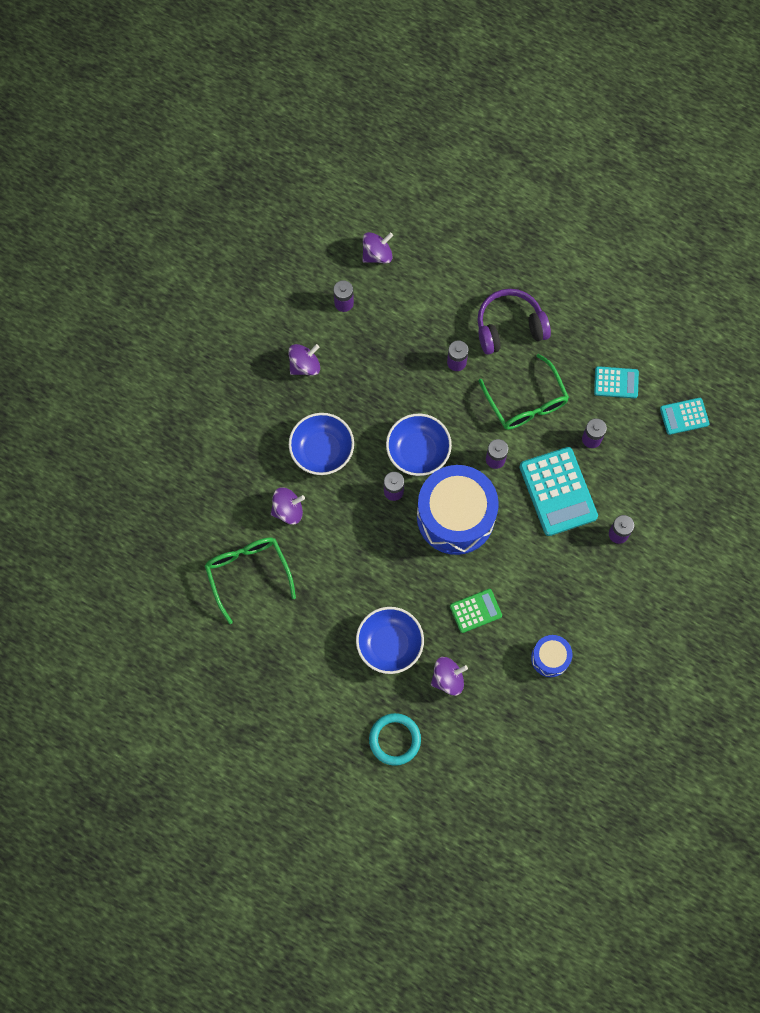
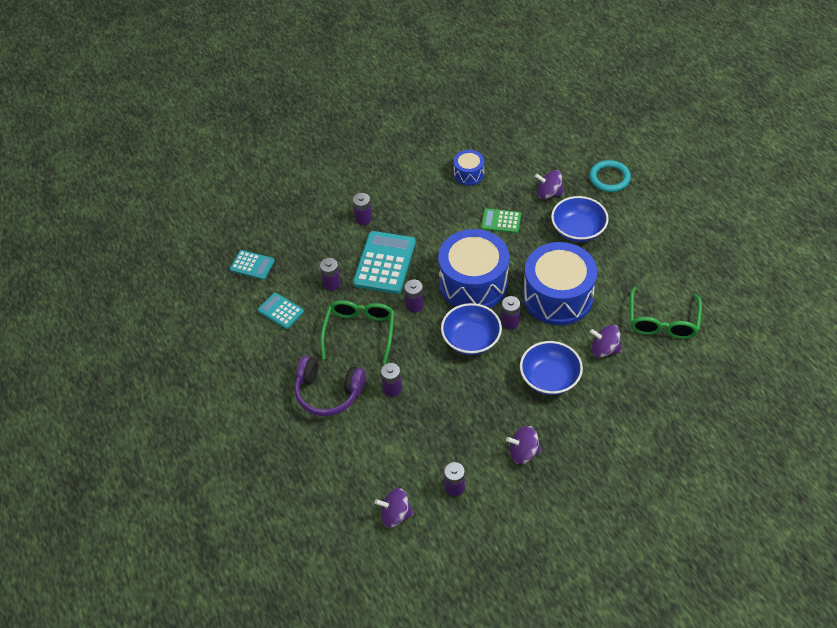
camera: 145 degrees left, 20 degrees down
(364, 547) = (558, 296): none -> blue drum

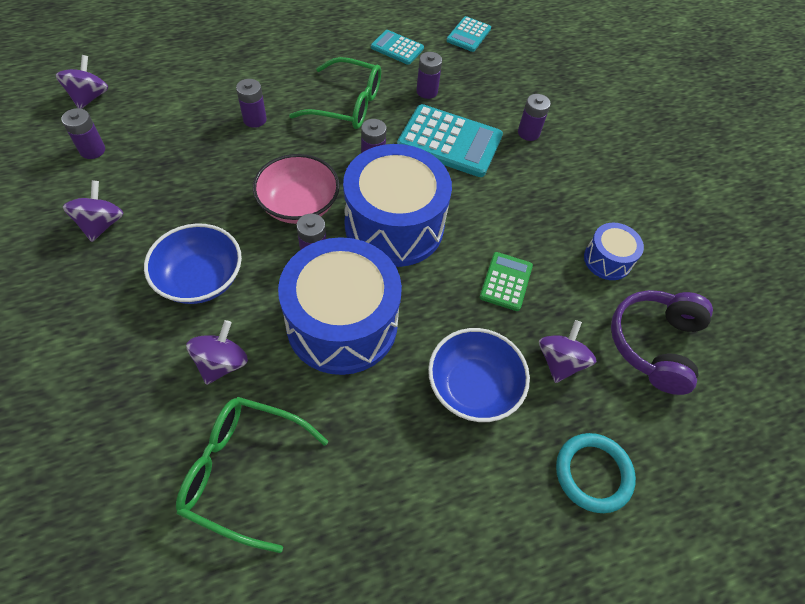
camera: 90 degrees right, 5 degrees up
(280, 311) = (397, 48): turquoise calculator -> turquoise calculator turned 105 degrees counterclockwise
(328, 392) = (272, 69): purple headphones -> purple headphones (654, 344)
(471, 340) = (299, 205): blue bowl -> pink bowl

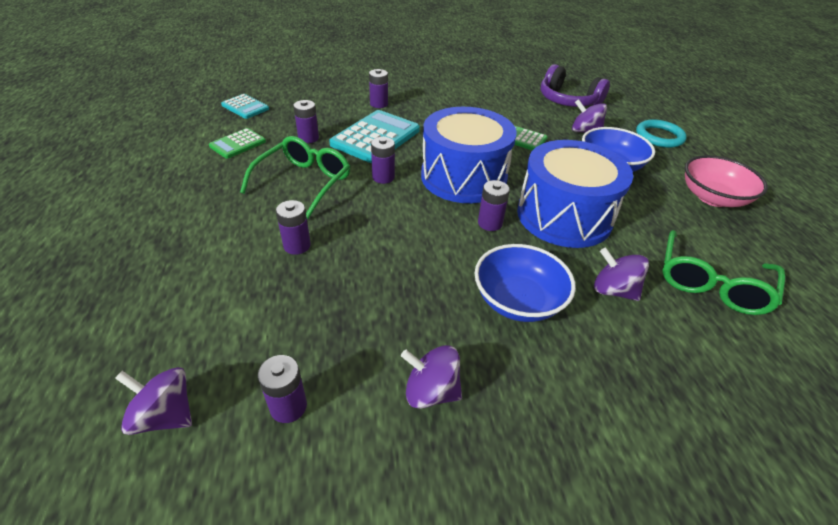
camera: 75 degrees left, 15 degrees down
(299, 205) = (430, 226): pink bowl -> pink bowl (712, 198)
(397, 48) = (238, 144): turquoise calculator -> green calculator
(607, 260) = (504, 101): blue drum -> none

